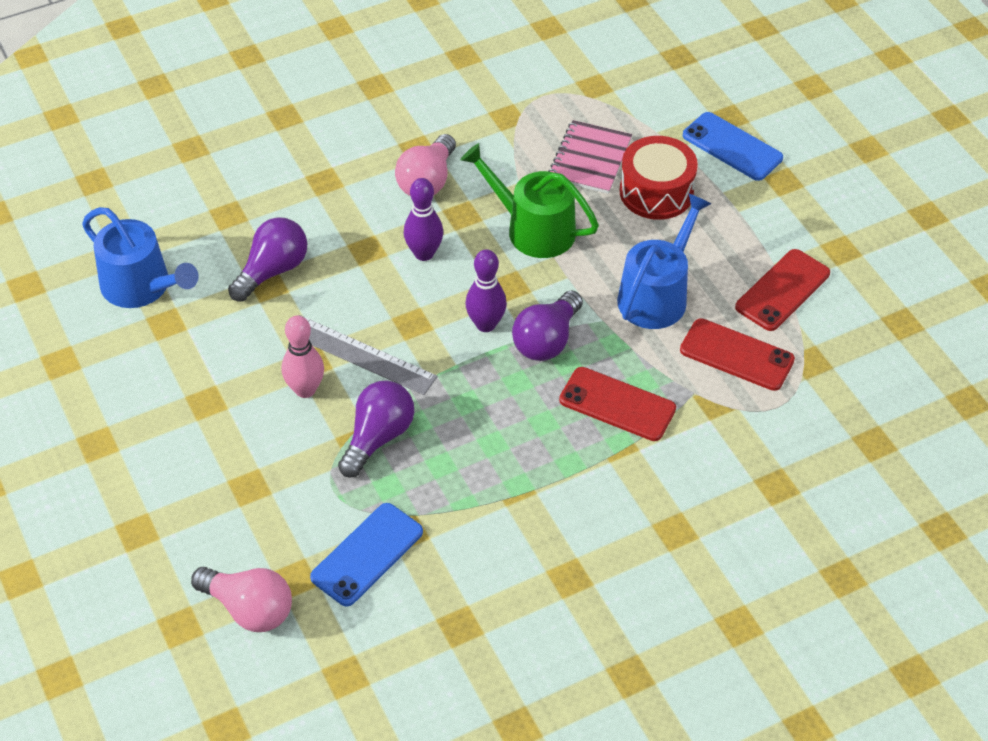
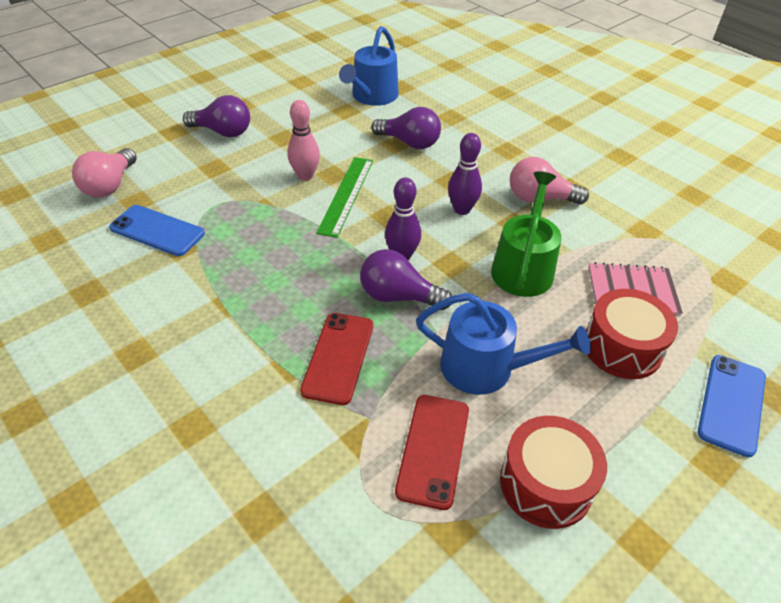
camera: 75 degrees right, 5 degrees down
(360, 354) = (346, 195): grey ruler -> green ruler
(378, 437) = (268, 217): purple light bulb -> purple light bulb (223, 132)
(782, 290) = (546, 484): red phone -> red drum

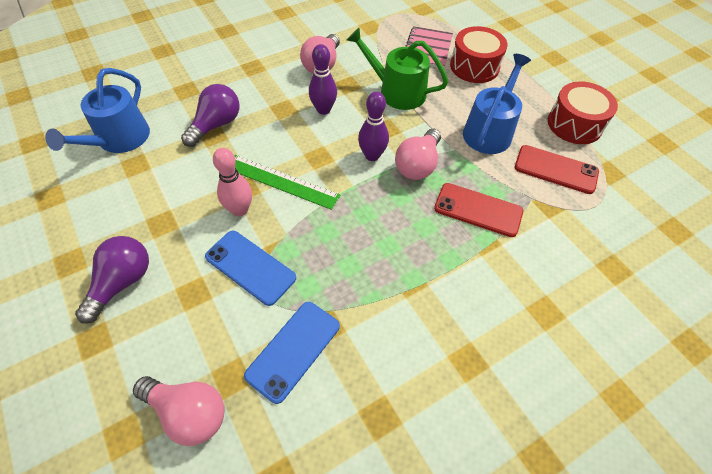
camera: 80 degrees left, 10 degrees up
(372, 96) = (119, 139): blue watering can -> blue watering can turned 75 degrees clockwise
(398, 296) = (418, 165): purple light bulb -> pink light bulb
(731, 404) = (516, 39): blue phone -> blue phone (250, 267)

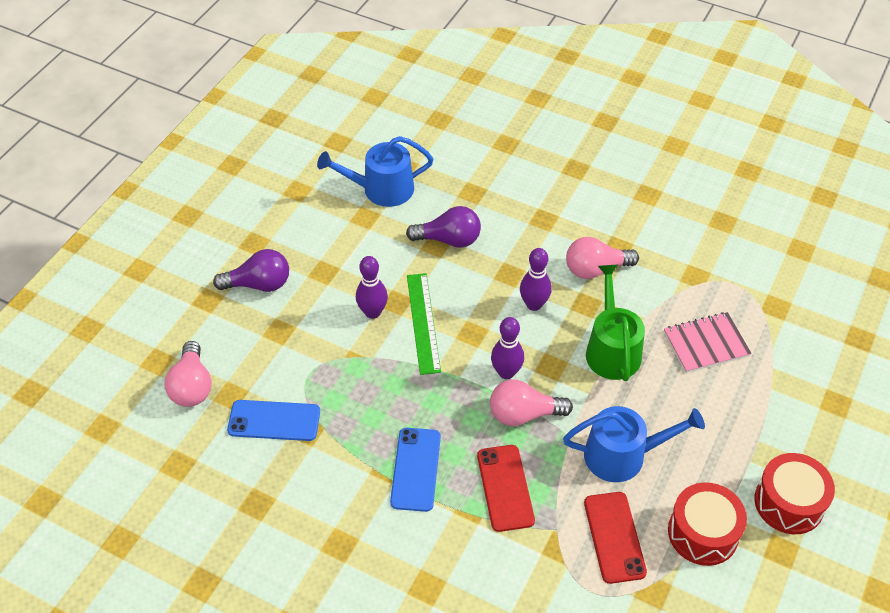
camera: 60 degrees right, 5 degrees down
(240, 210) = (372, 312): pink bowling pin -> purple bowling pin
(250, 267) = (324, 352): blue phone -> blue phone (416, 469)
(474, 66) = (716, 400): red drum -> red drum (789, 503)

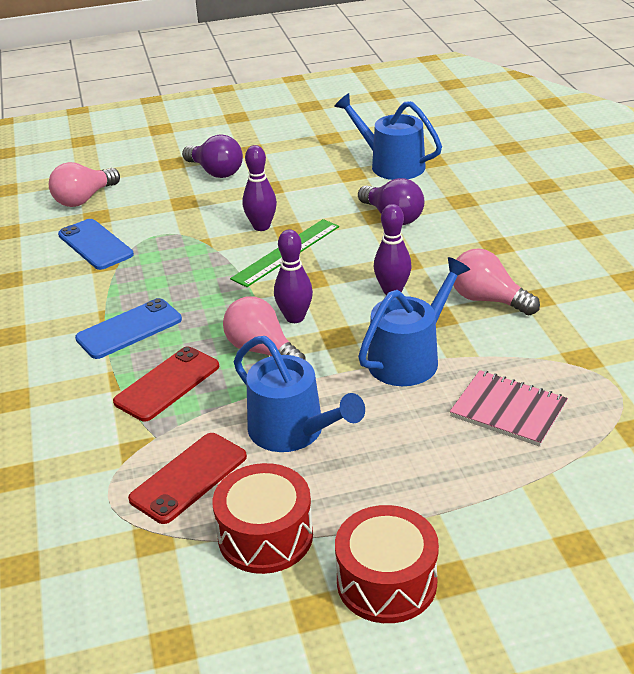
camera: 50 degrees right, 15 degrees down
(612, 349) = (409, 358): green watering can -> blue watering can

